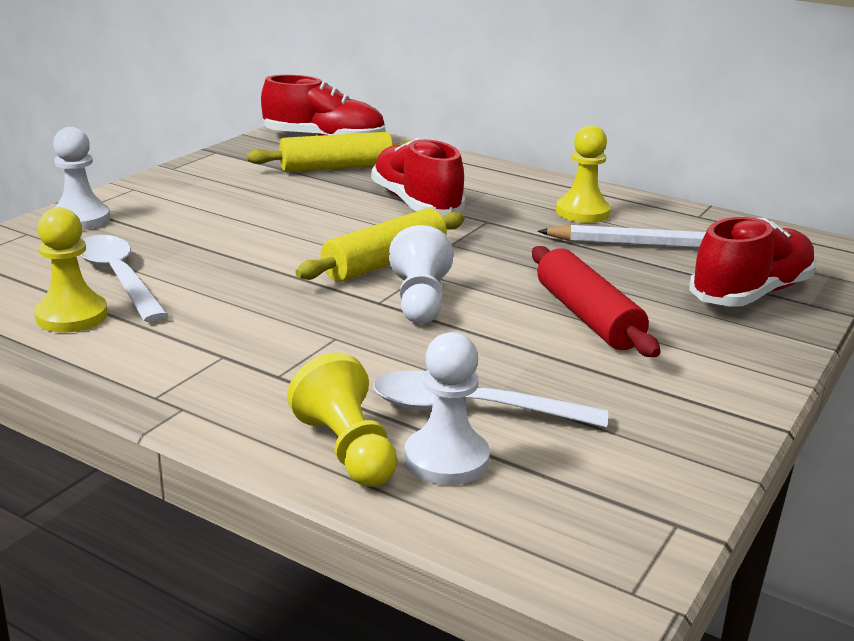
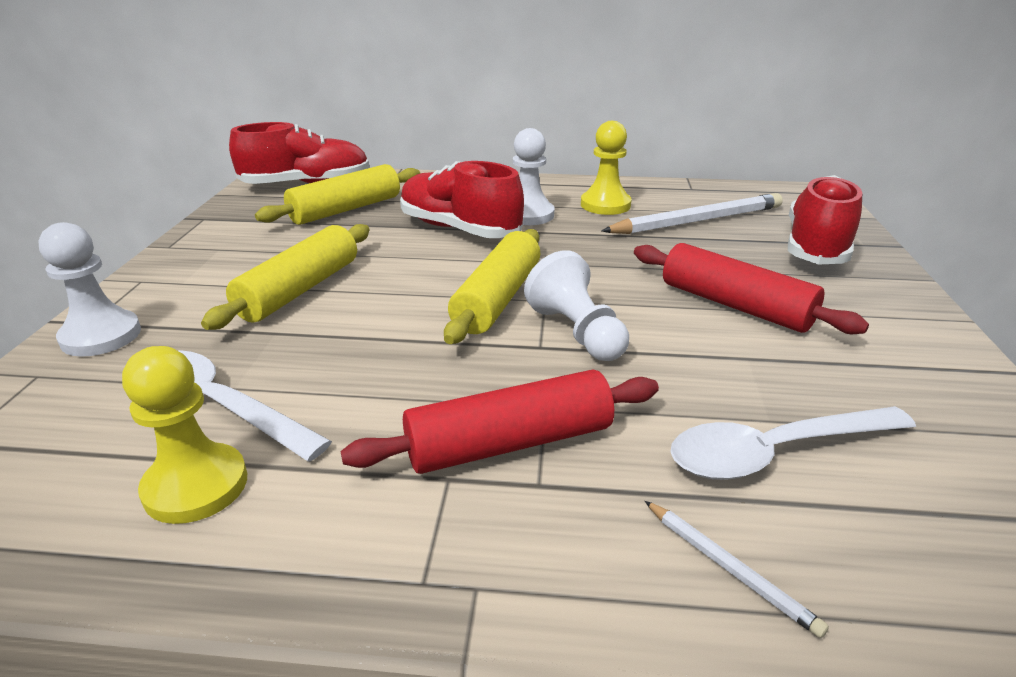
camera: 25 degrees left, 5 degrees up
(239, 221) = (300, 290): none -> yellow rolling pin
(284, 350) = (509, 443): none -> red rolling pin
(347, 449) = (729, 568): yellow pawn -> white pencil
(446, 459) = (836, 534): white pawn -> white pawn (528, 215)

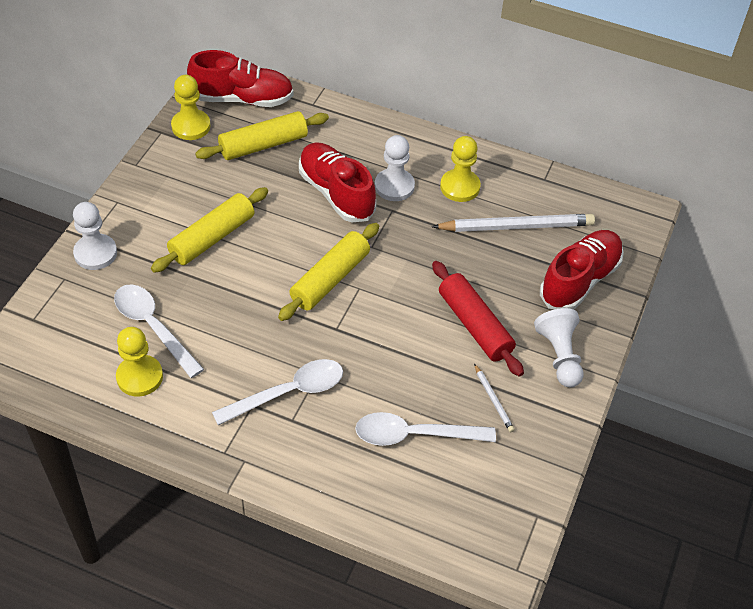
camera: 15 degrees right, 20 degrees up
(244, 209) = (191, 126): none -> yellow pawn
(509, 443) = (289, 392): red rolling pin -> white spoon
(577, 332) = (363, 323): white pawn -> white pawn (559, 356)
(729, 568) = (350, 483): white pencil -> white pencil (493, 400)

